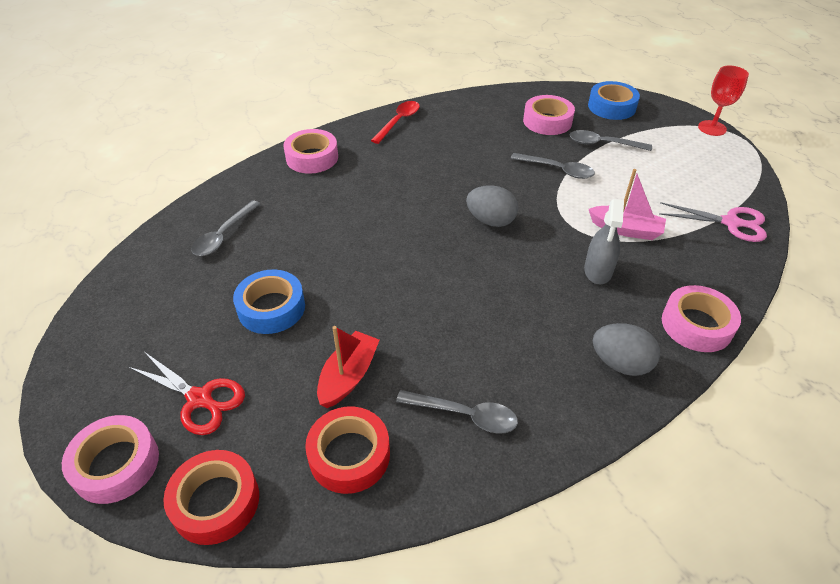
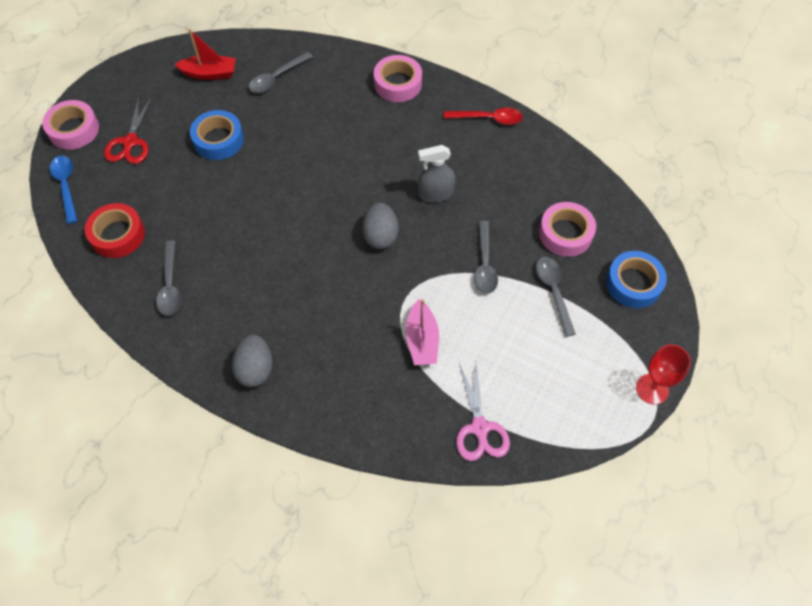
camera: 65 degrees right, 15 degrees up
(216, 502) = (66, 186): red tape -> blue spoon
(224, 235) = (276, 78): grey spoon -> grey spoon turned 45 degrees counterclockwise
(348, 376) = (177, 209): red boat -> red boat (210, 73)
(598, 271) = (354, 331): grey spray bottle -> grey spray bottle (435, 193)
(696, 325) = (321, 416): pink tape -> none

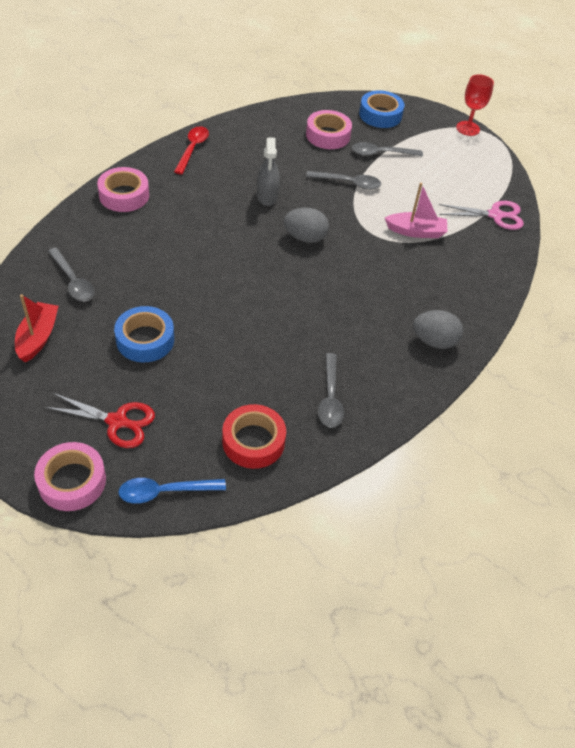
camera: 85 degrees left, 10 degrees down
(170, 285) = (330, 398): grey spoon -> grey spoon turned 90 degrees clockwise

